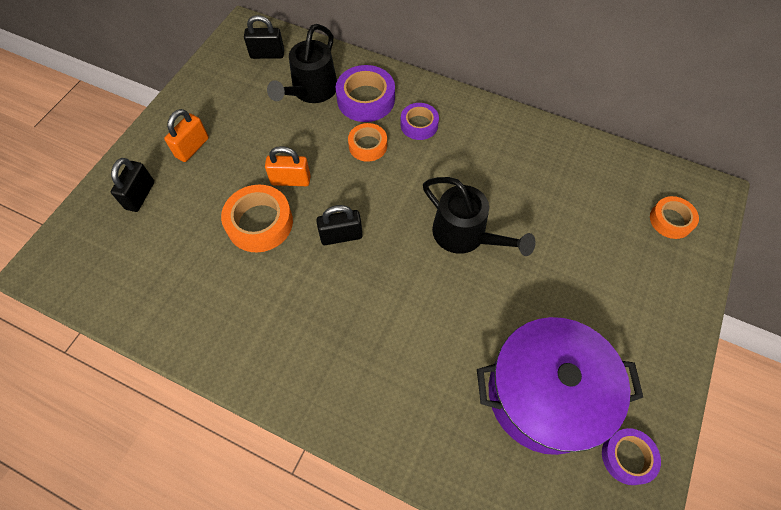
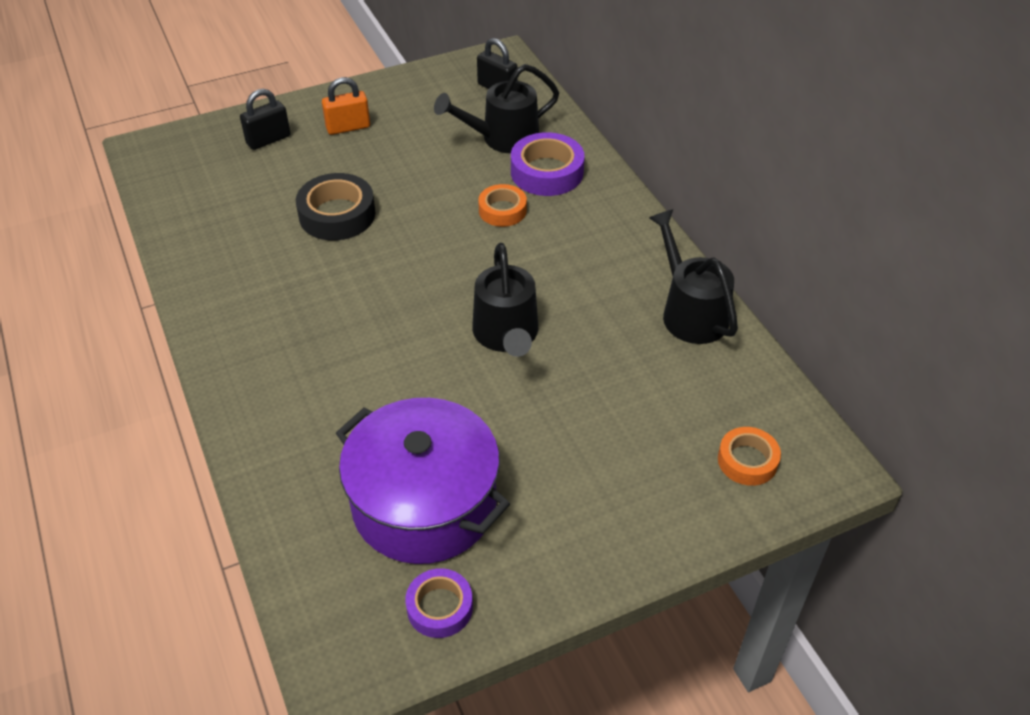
camera: 40 degrees right, 15 degrees down
(260, 223) = (337, 214): orange tape -> black tape
(291, 180) = (400, 198): orange padlock -> none
(341, 236) = (393, 266): black padlock -> none
(419, 125) = (574, 221): purple tape -> none
(546, 144) = (689, 311): none -> black watering can

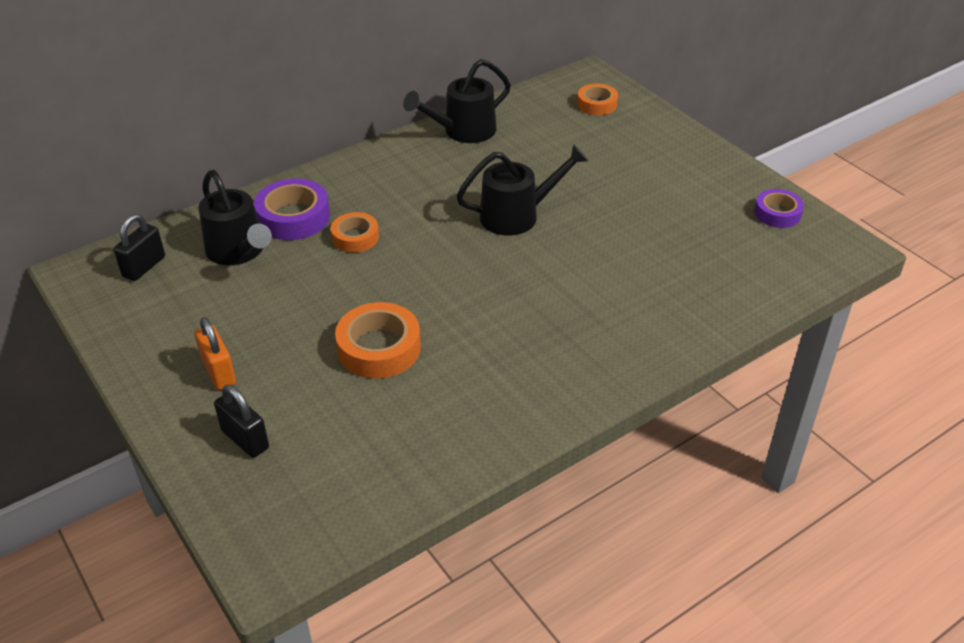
camera: 100 degrees left, 5 degrees down
(337, 214) = (379, 348): black tape -> orange tape
(424, 504) = (701, 233): purple pot -> none

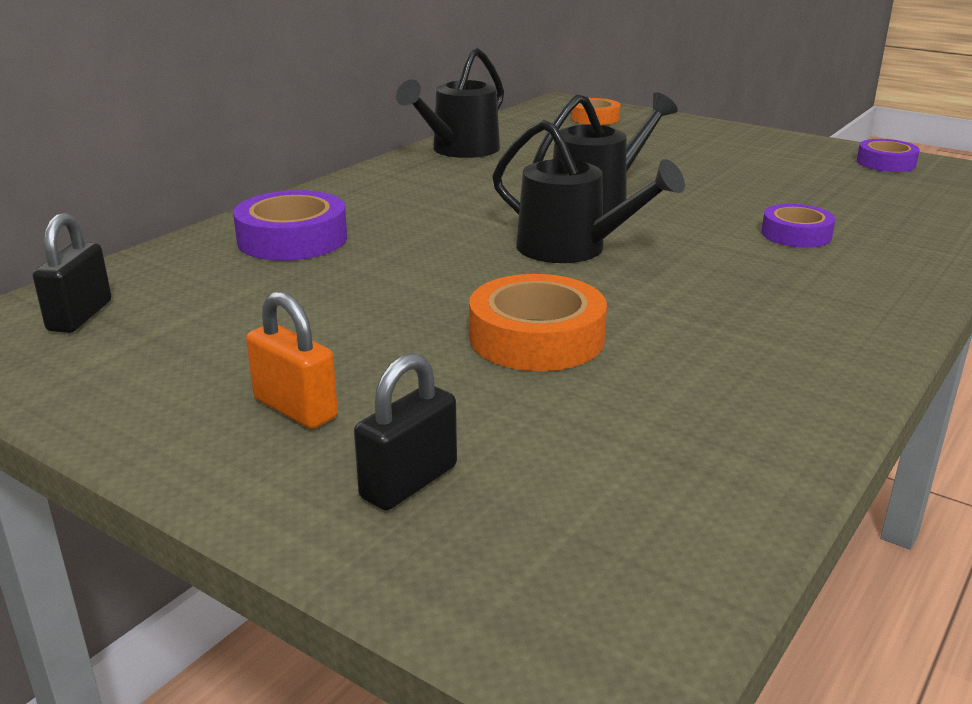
camera: 20 degrees left, 15 degrees down
(239, 252) = (233, 279): black watering can -> black watering can (573, 249)
(245, 439) = (409, 482): black padlock -> black padlock turned 75 degrees counterclockwise
(355, 237) = (399, 244): orange tape -> none
(624, 286) = (796, 234): none -> purple tape

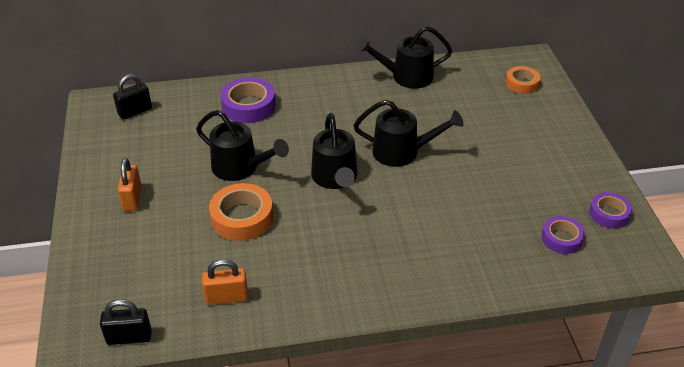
camera: 45 degrees right, 15 degrees up
(409, 482) = (118, 250): black padlock -> black padlock (129, 337)
(417, 295) = (241, 168): none -> black watering can
(719, 426) = (227, 297): none -> orange padlock
(796, 234) = (445, 231): purple tape -> purple tape (561, 238)

